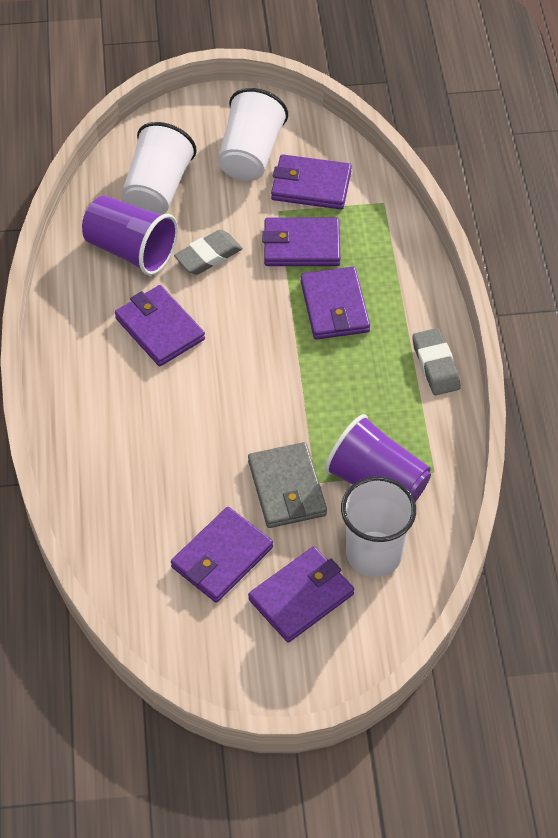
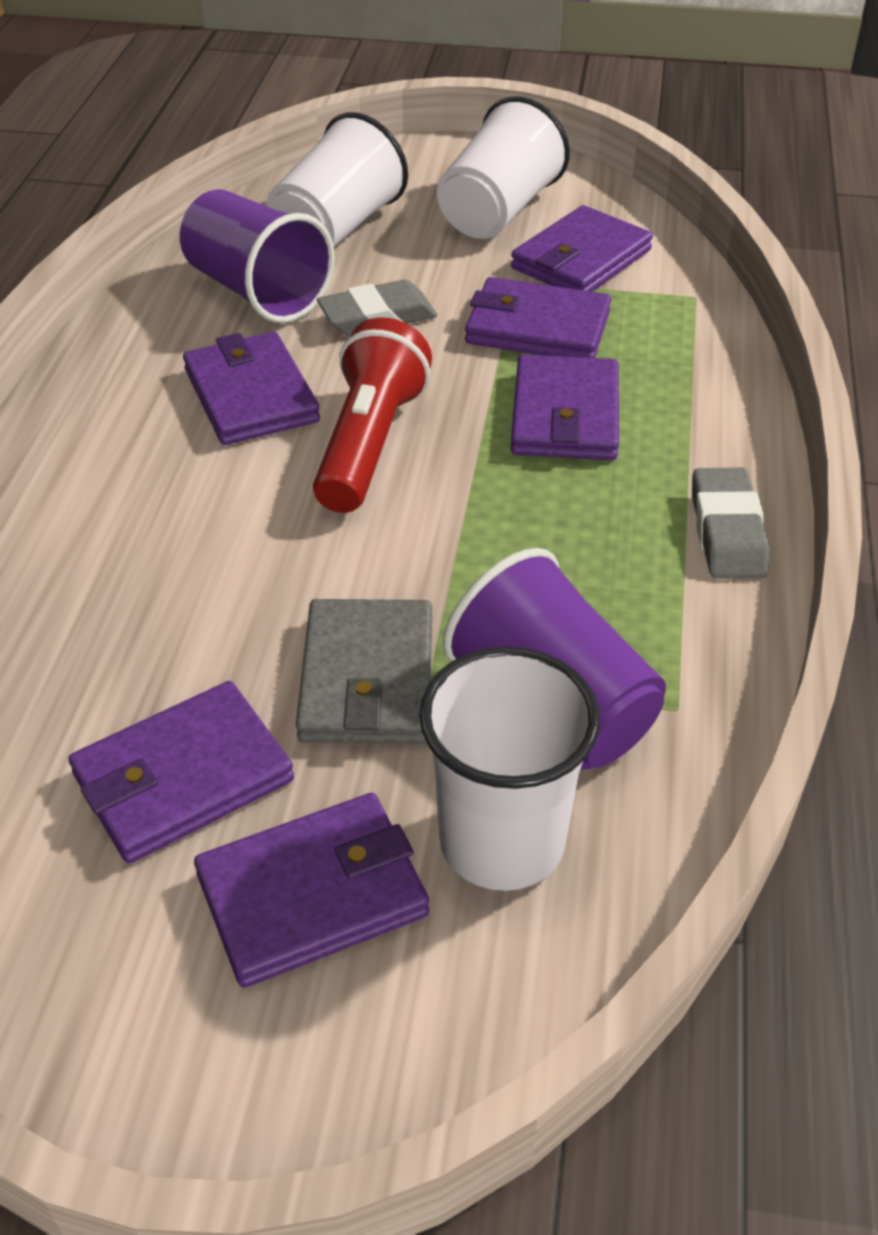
camera: 15 degrees right, 10 degrees down
(237, 348) = (370, 443): none -> red flashlight
(311, 185) = (581, 259): purple wallet -> purple wallet turned 75 degrees counterclockwise

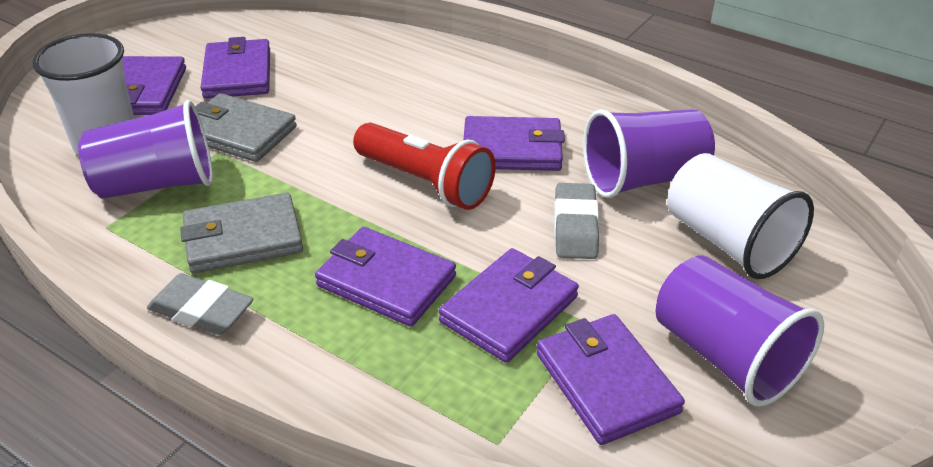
camera: 115 degrees right, 5 degrees down
(498, 211) = (725, 356): white cup -> purple cup
(589, 556) = (243, 238): none -> grey wallet

